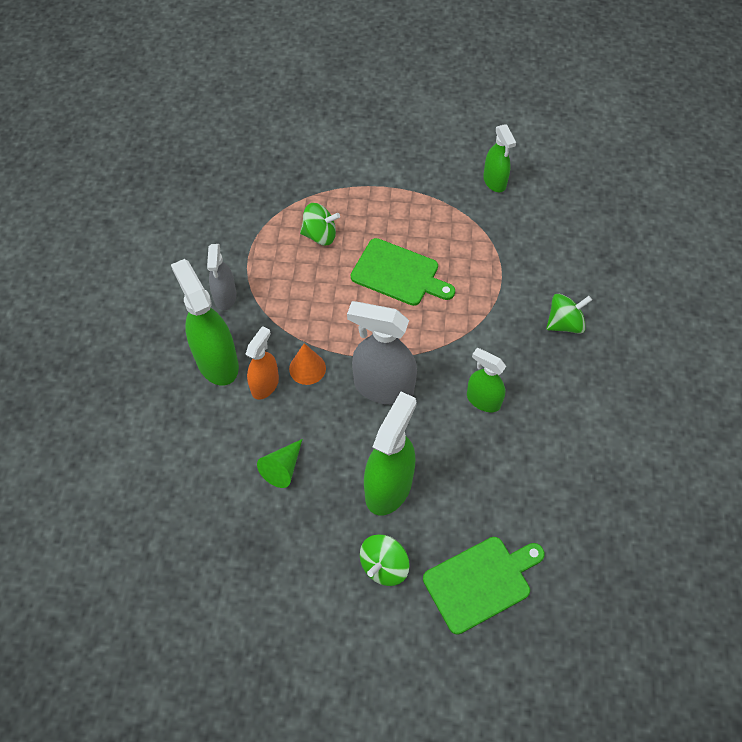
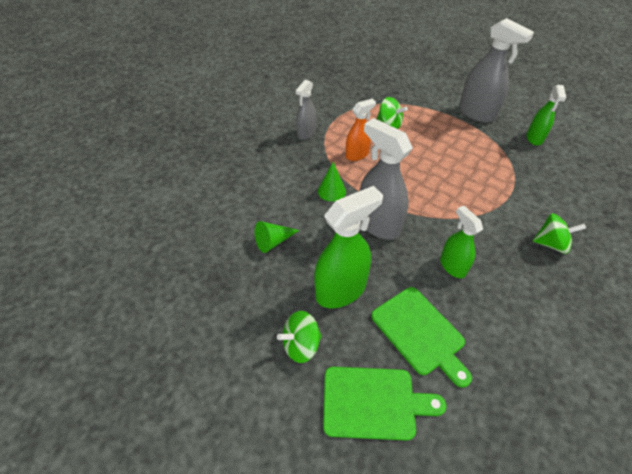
camera: 30 degrees right, 10 degrees down
(217, 362) = (276, 164): green spray bottle -> none
(265, 385) = (297, 188): orange spray bottle -> orange spray bottle (357, 155)
(307, 368) = (331, 191): orange cone -> green cone
(399, 274) = (431, 163): green cutting board -> green cutting board (420, 333)
(415, 170) = (476, 113): none -> grey spray bottle

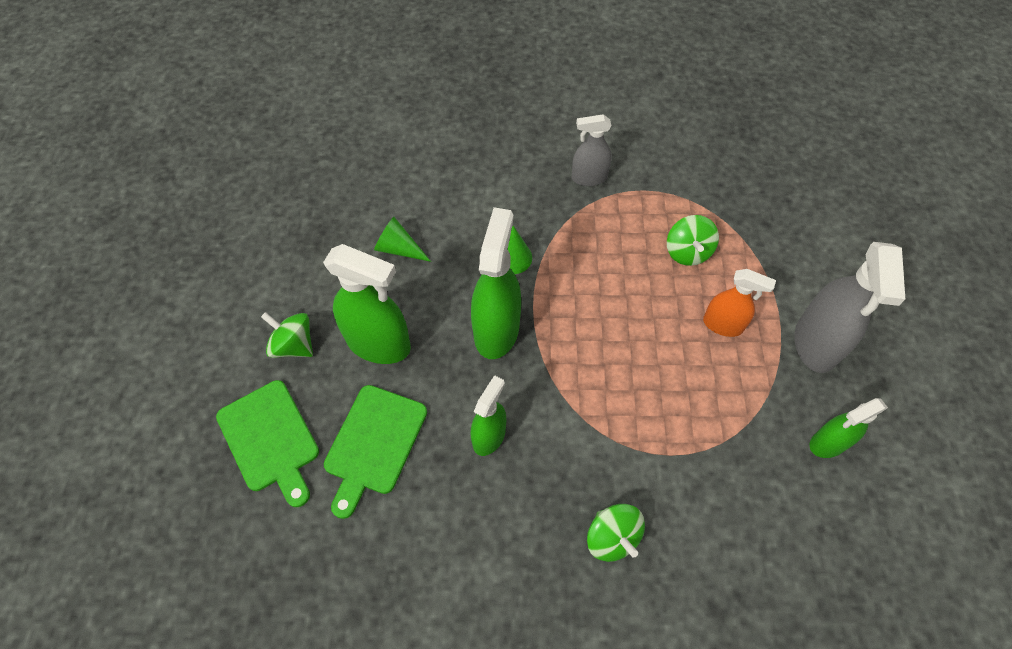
camera: 55 degrees right, 10 degrees up
(357, 155) = (596, 248): orange spray bottle -> orange spray bottle (723, 325)
(378, 224) = (496, 330): grey spray bottle -> green spray bottle

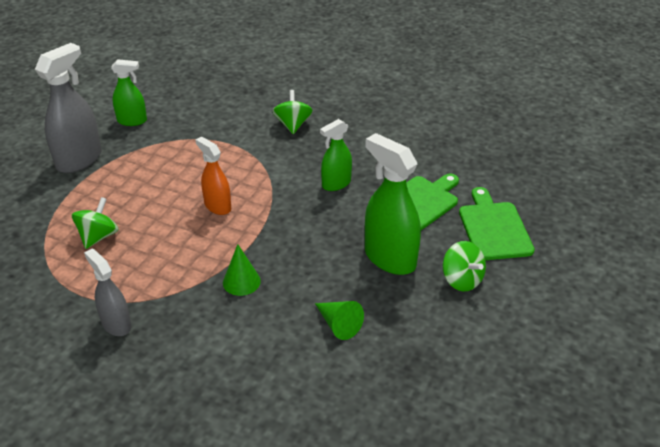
camera: 155 degrees left, 20 degrees down
(496, 330) = (291, 237): green spray bottle -> none
(589, 178) = (116, 324): grey spray bottle -> grey spray bottle turned 150 degrees counterclockwise
(723, 325) = (126, 187): orange spray bottle -> orange spray bottle (217, 206)

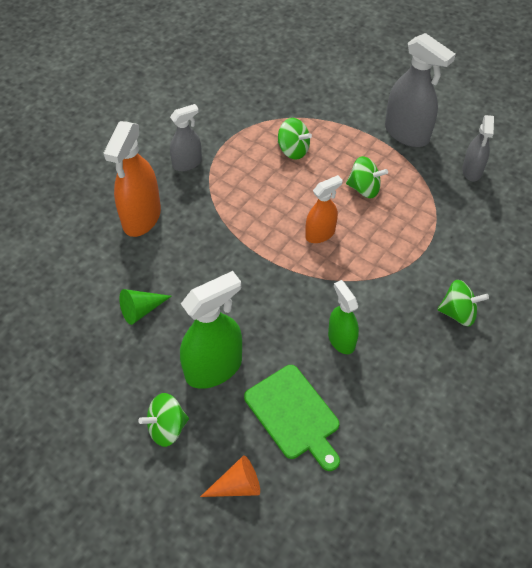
camera: 100 degrees right, 15 degrees up
(132, 121) = (472, 171): green spray bottle -> grey spray bottle
(156, 182) = (364, 188): none -> green spinning top
(207, 351) = (141, 217): none -> orange spray bottle
(241, 281) = (213, 245): green cone -> none
(493, 228) = (237, 485): green cutting board -> orange cone

